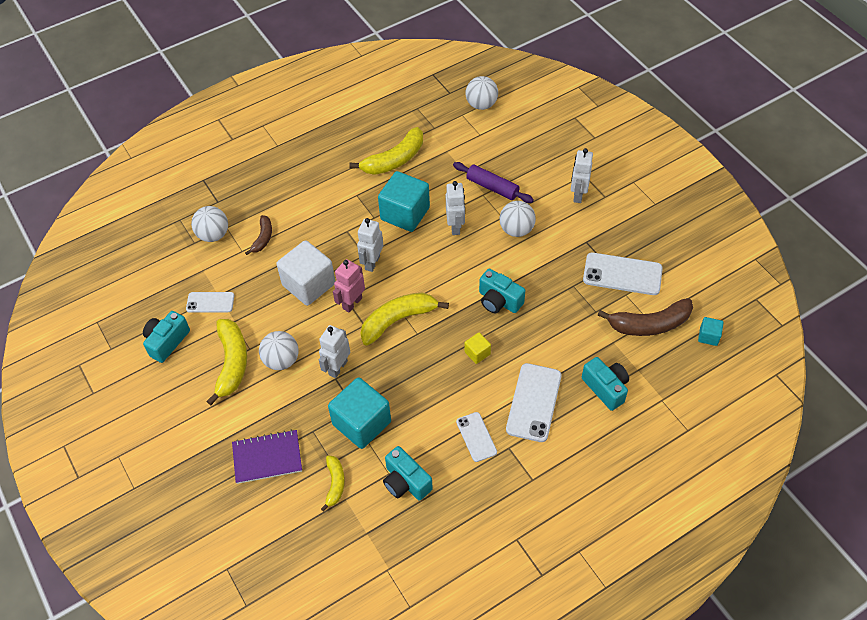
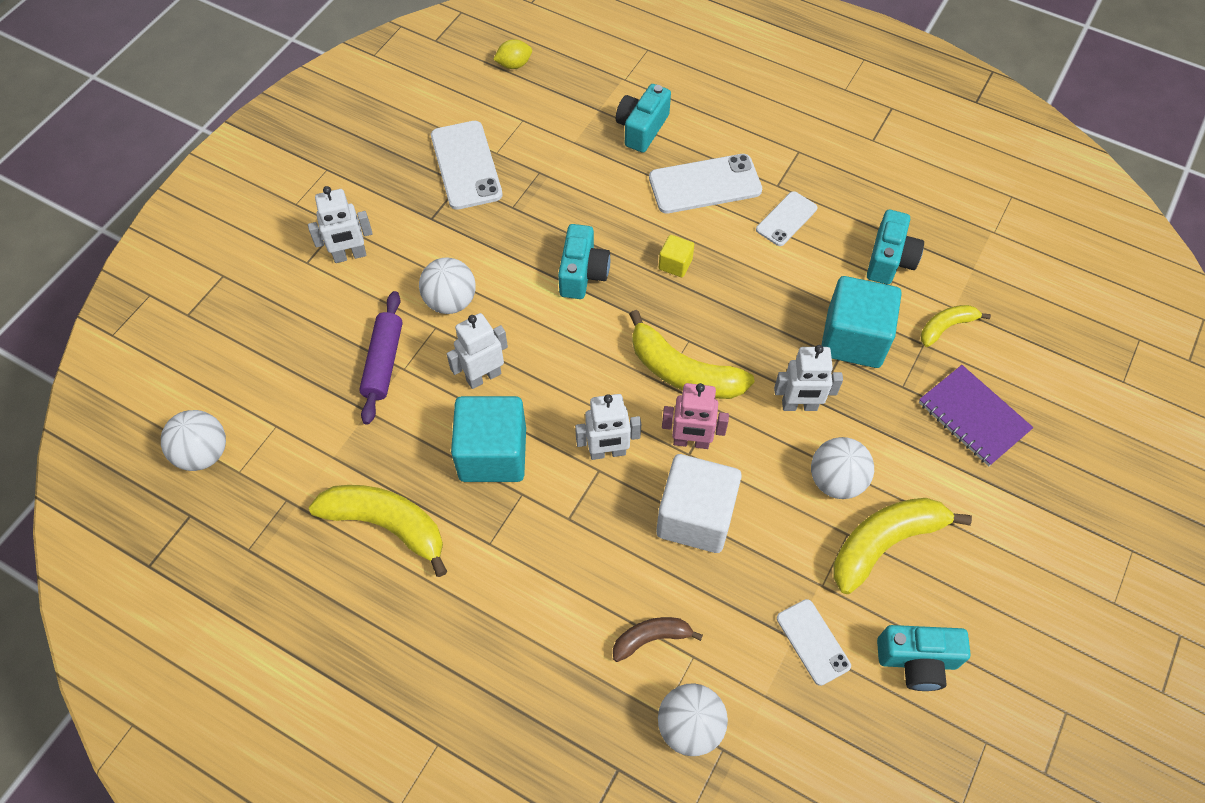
camera: 120 degrees left, 5 degrees up
(649, 324) = (528, 118): brown banana -> none
(708, 336) = (514, 65): turquoise cube -> yellow lemon

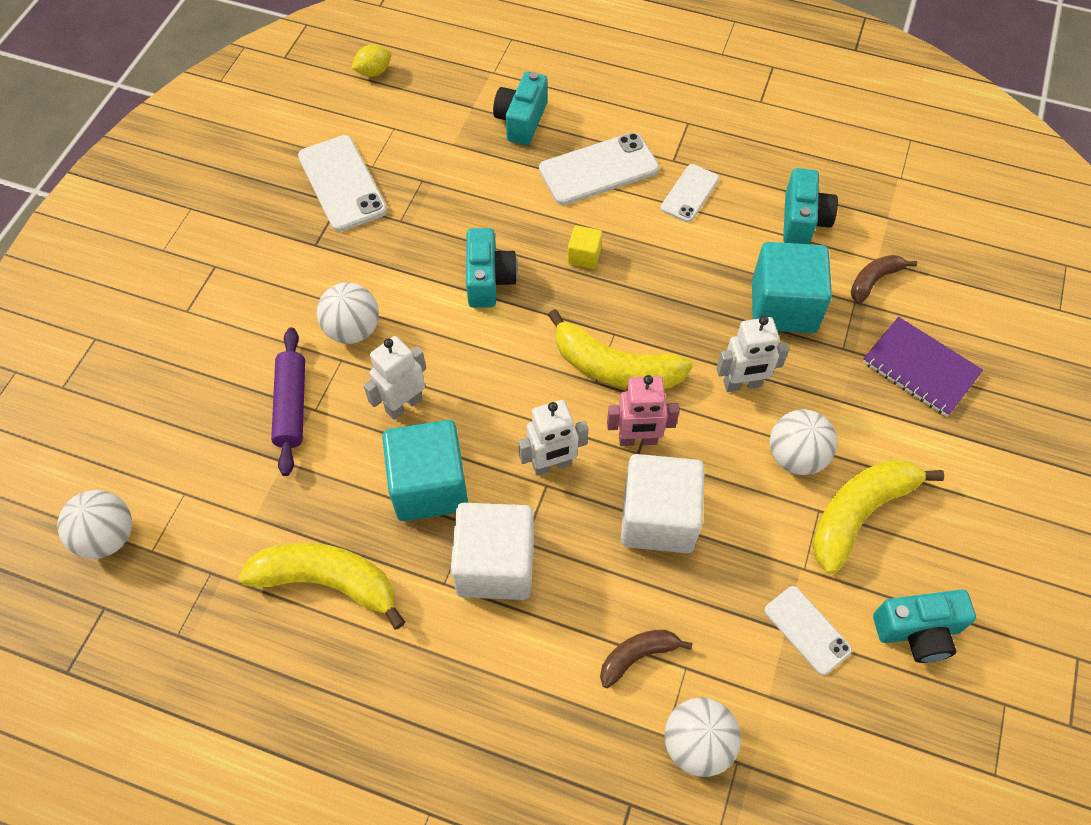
camera: 10 degrees left, 0 degrees up
(350, 255) = (233, 297): white robot -> none
(538, 534) = (495, 565): none -> white cube
(946, 327) = (874, 280): yellow banana -> brown banana

